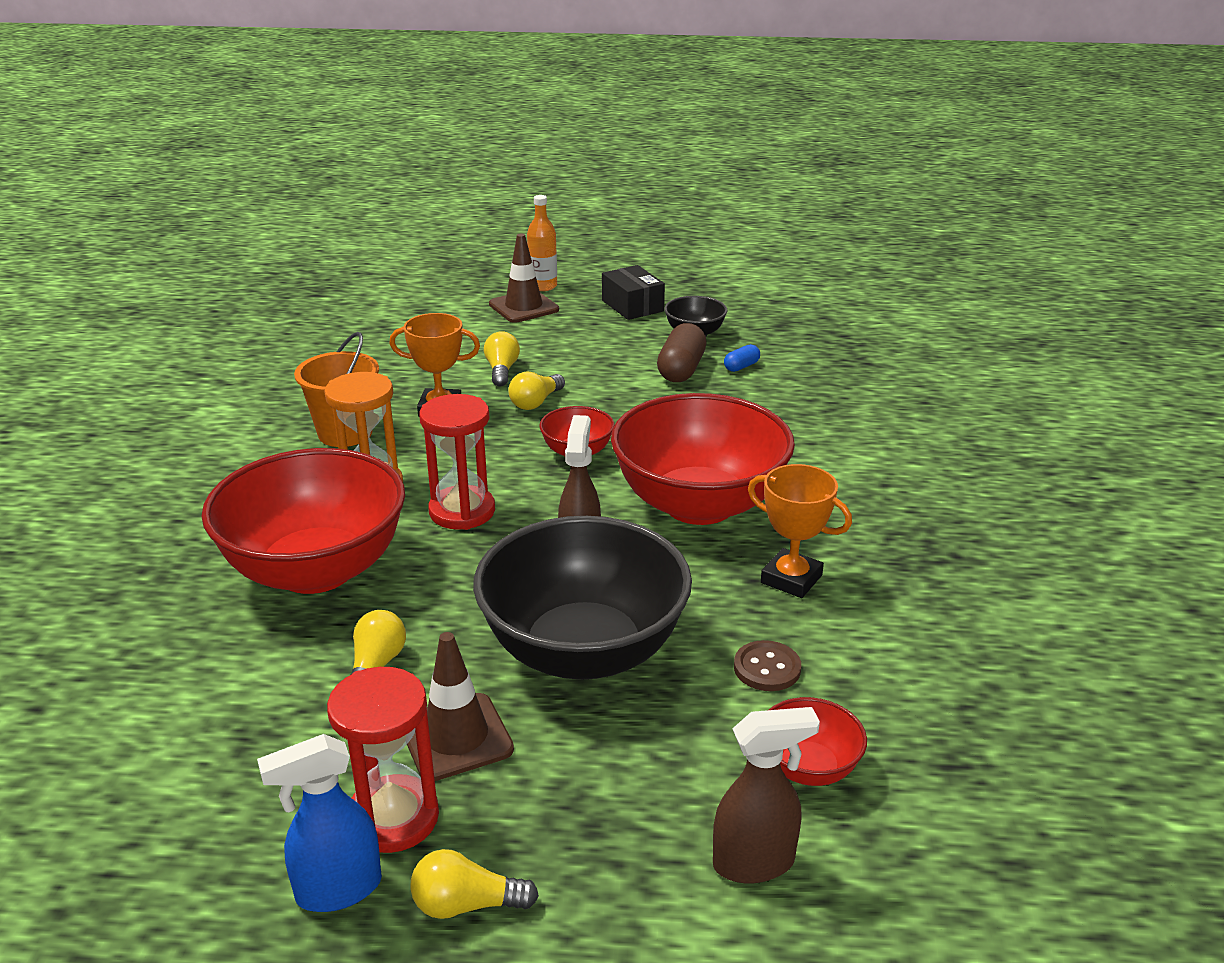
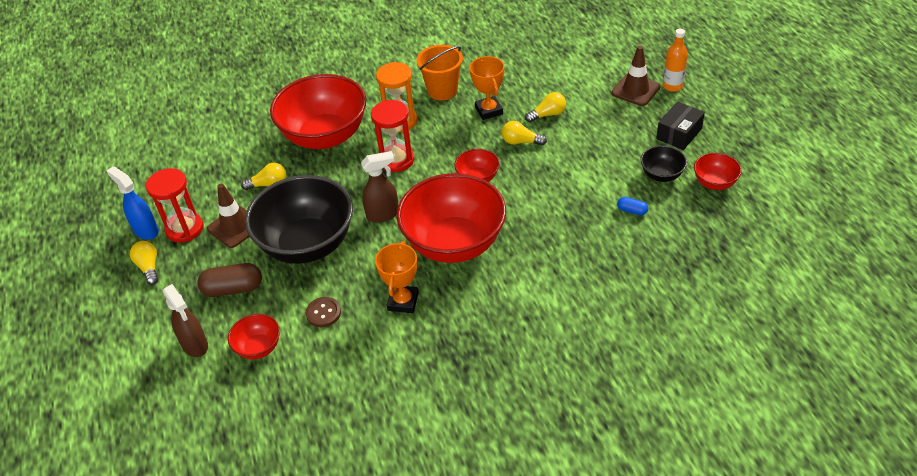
camera: 70 degrees right, 15 degrees up
(681, 369) = (606, 185): brown capsule -> brown capsule (233, 289)
(736, 311) = (714, 183): none -> red bowl

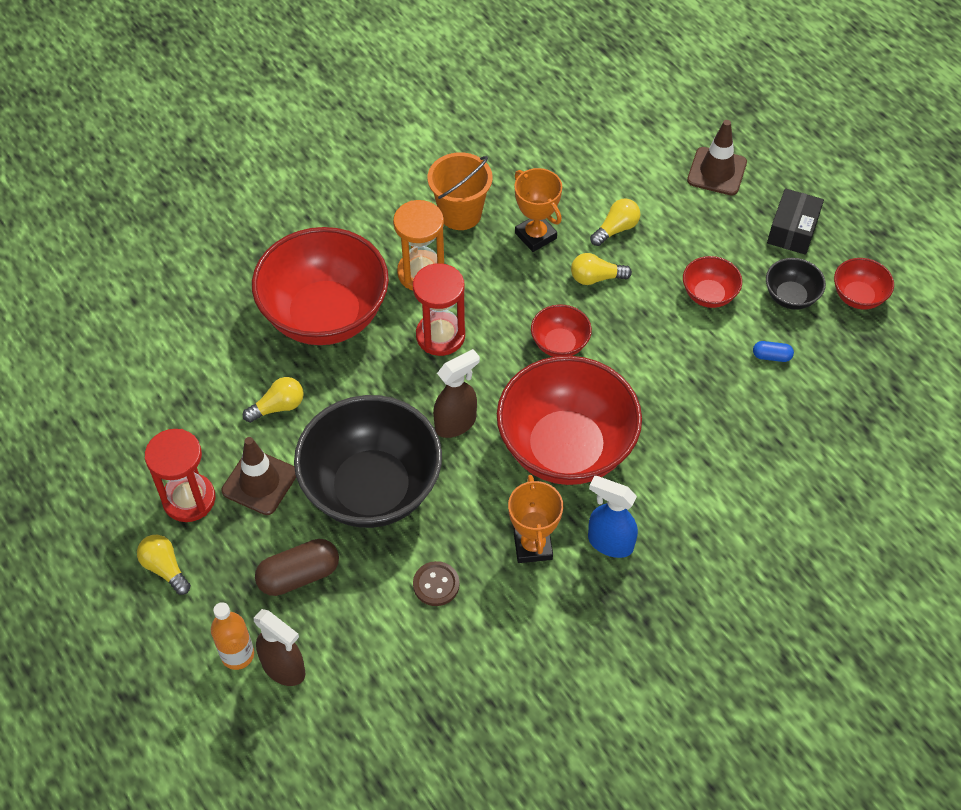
camera: 20 degrees left, 10 degrees up
(145, 230) = (133, 513): blue spray bottle -> blue spray bottle (609, 543)
(258, 347) = (371, 652): red bowl -> red bowl (709, 295)
(672, 86) = (761, 157): orange bottle -> orange bottle (237, 655)

